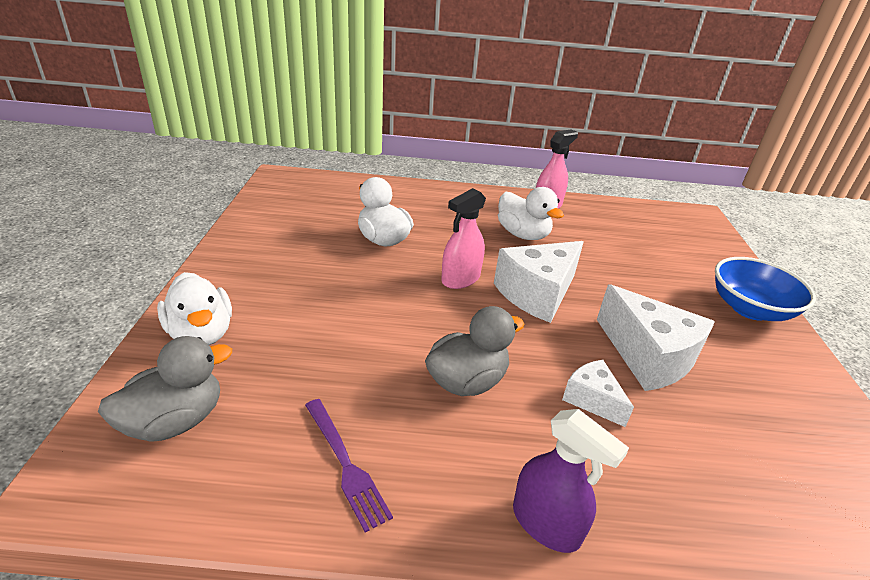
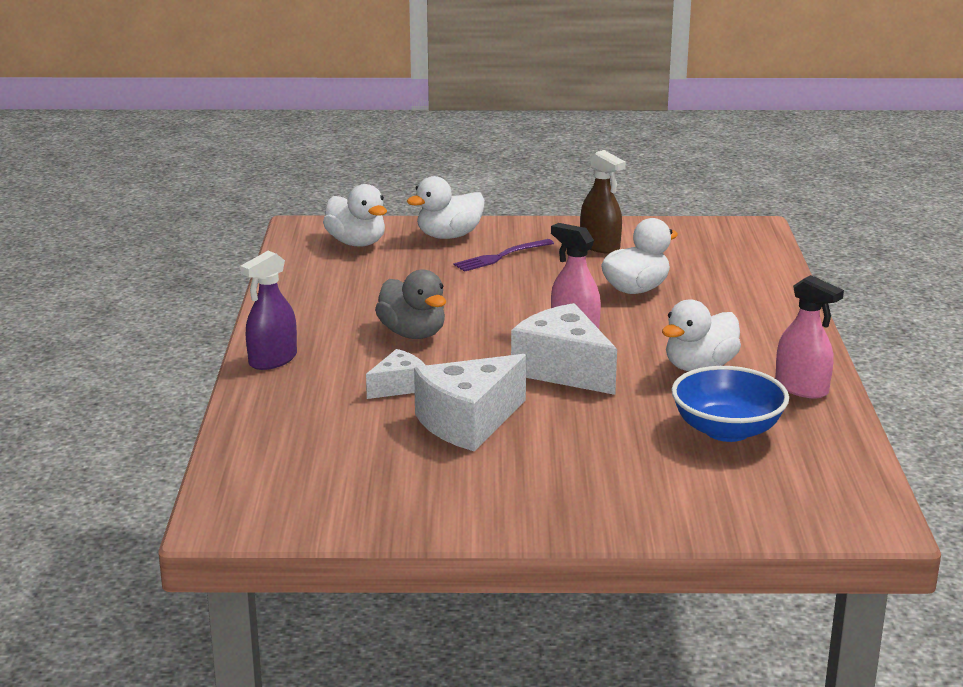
camera: 90 degrees right, 10 degrees down
(175, 421) = (356, 243): grey duck -> white duck
(282, 243) = (600, 246): none -> brown spray bottle
(346, 465) = (321, 295): purple fork -> purple fork (500, 257)
(749, 309) = (587, 508): blue bowl -> blue bowl (727, 430)

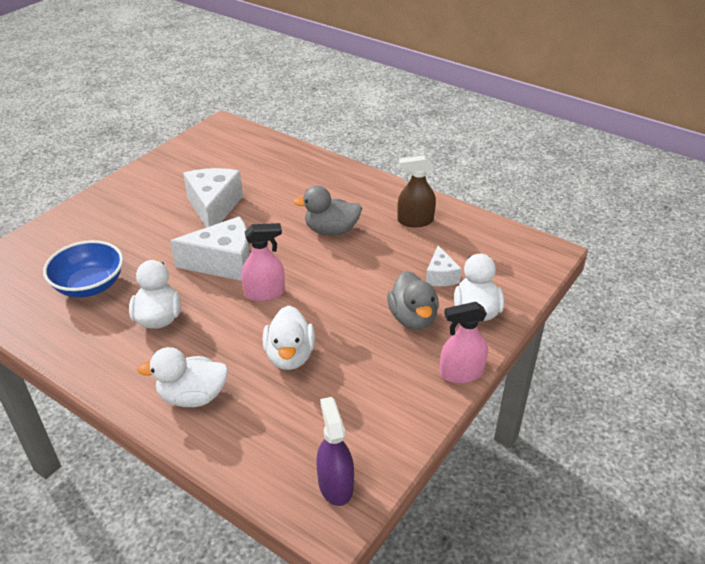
camera: 125 degrees right, 15 degrees up
(273, 360) = (351, 177): purple spray bottle -> purple spray bottle (335, 484)
(356, 243) = (498, 263): white duck -> white duck (192, 396)
(398, 387) = (275, 202): white cheese -> white cheese (440, 276)
(500, 257) = (412, 318): purple fork -> grey duck
(600, 246) = (385, 383): brown spray bottle -> brown spray bottle (415, 221)
(801, 388) = (81, 345): pink spray bottle -> pink spray bottle (461, 373)

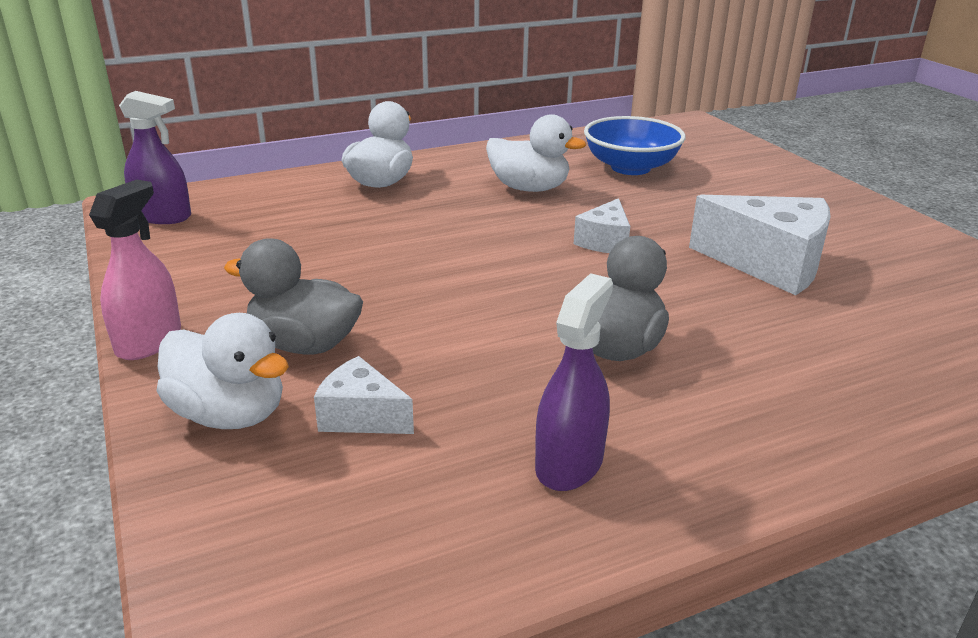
camera: 120 degrees right, 10 degrees down
(224, 263) = (605, 241): white cheese -> white cheese, size x0.55
(265, 293) = (505, 252): pink spray bottle -> none
(290, 356) = (365, 239): white duck -> none
(415, 221) = (569, 463): brown spray bottle -> purple spray bottle

